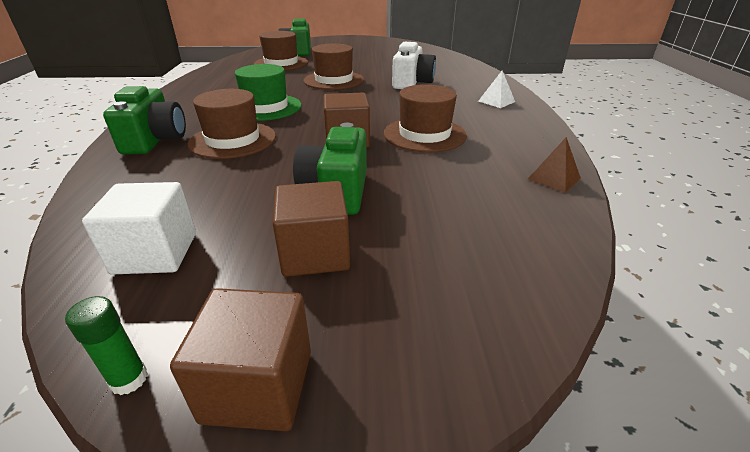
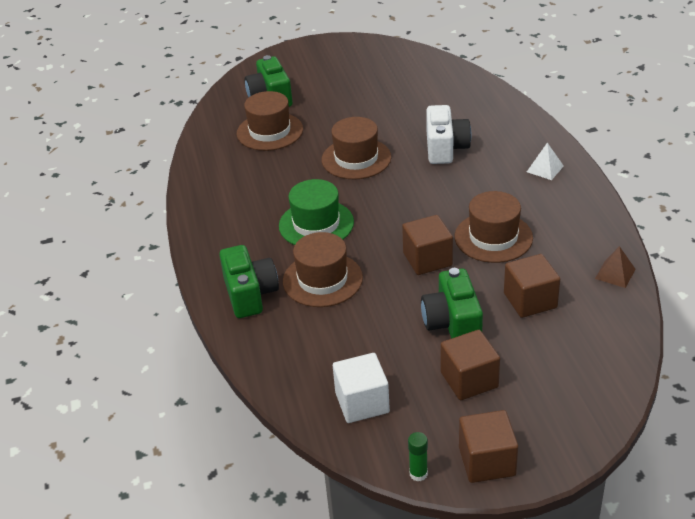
camera: 10 degrees left, 5 degrees up
(440, 186) = (530, 300): none -> brown cube

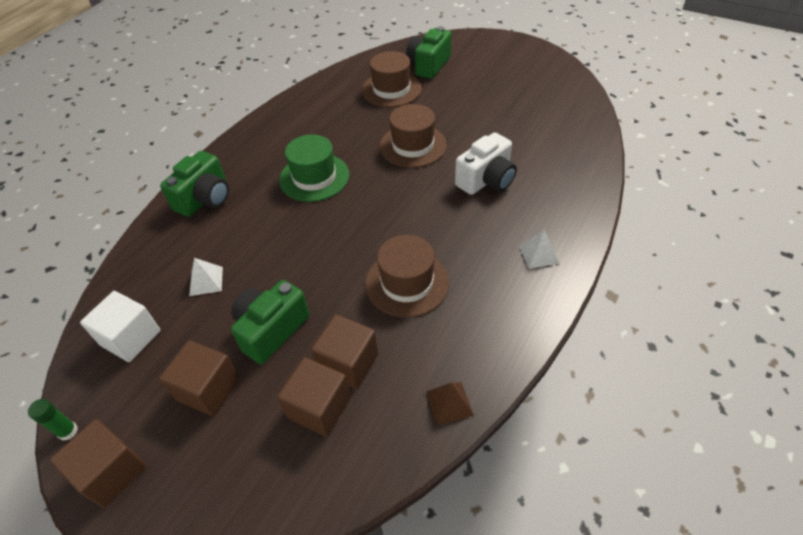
camera: 45 degrees right, 10 degrees up
(322, 279) = (255, 222): brown hat -> none
(354, 335) = (206, 281): none -> white pyramid
(427, 259) = (336, 262): brown cube -> brown cube (319, 407)

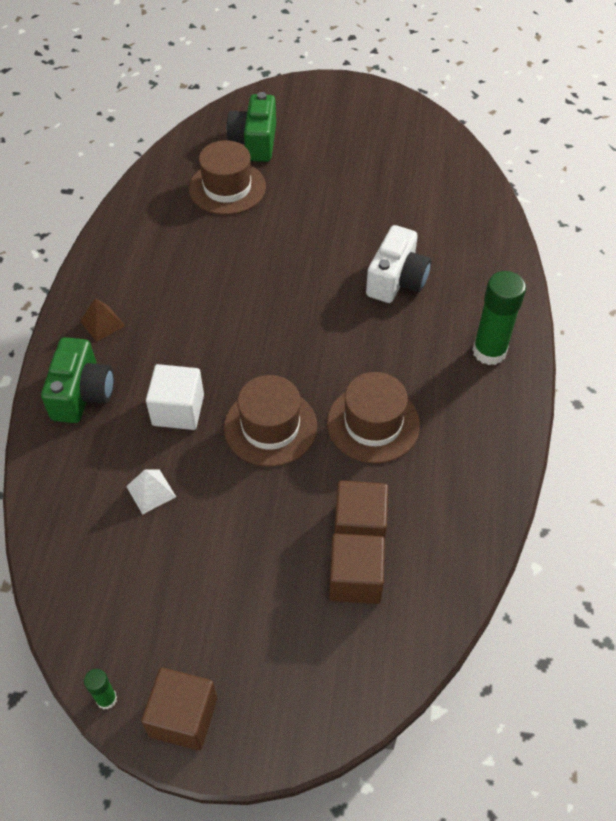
camera: 25 degrees left, 5 degrees up
(131, 338) = (107, 581): white cube -> white cube (178, 410)
(208, 389) = (230, 603): brown cube -> none
(271, 330) = (259, 520): green camera -> none
(314, 177) = (200, 330): green hat -> none
(413, 145) = (293, 258): brown hat -> brown hat (270, 427)
(449, 403) = (476, 530): brown pyramid -> brown pyramid (102, 323)
(538, 254) = (489, 351): white pyramid -> green glue stick

